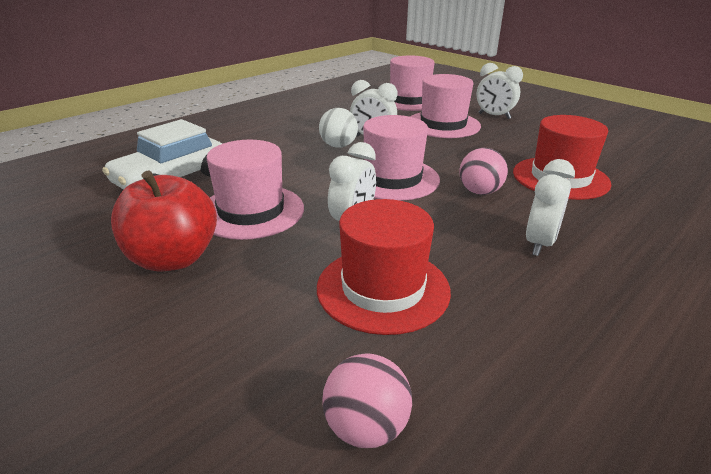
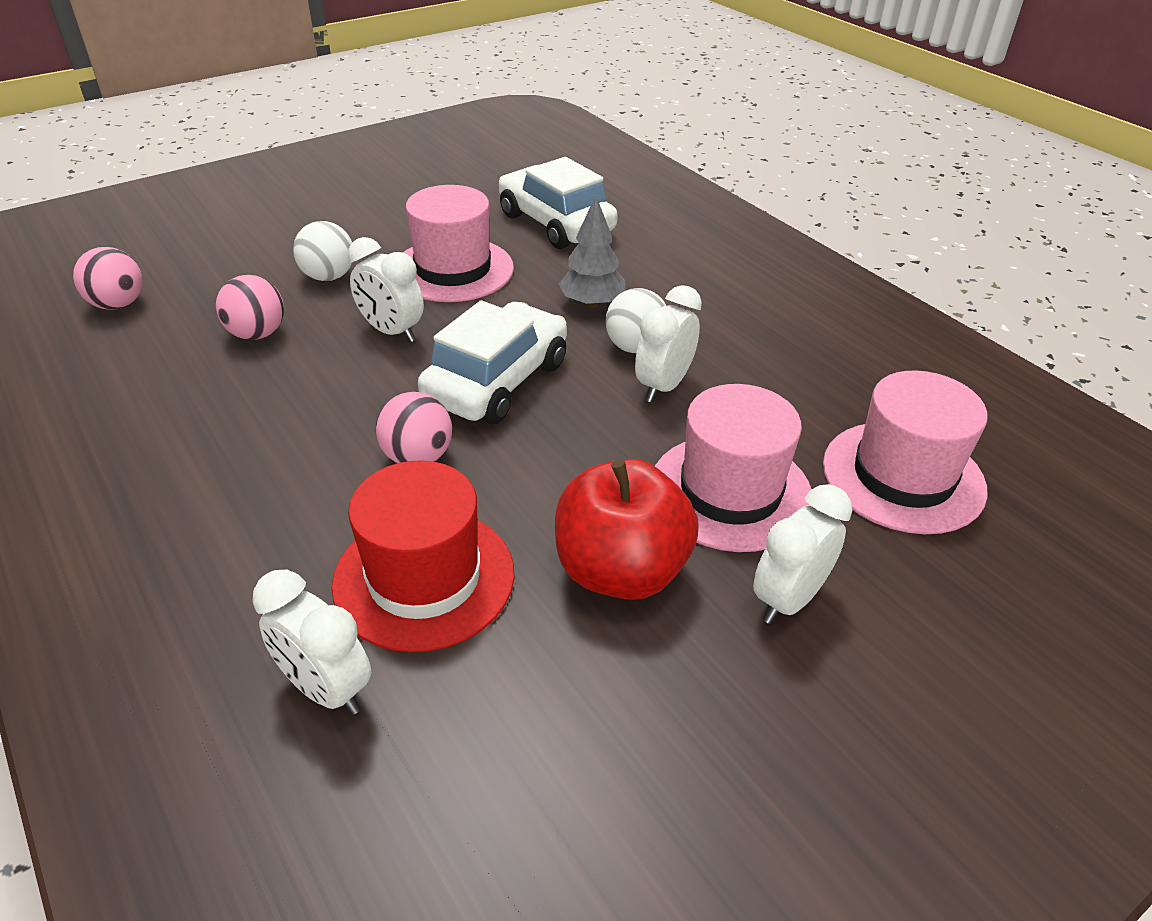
camera: 100 degrees right, 10 degrees up
(173, 258) = (382, 231): red apple -> red apple (621, 570)
(270, 271) = (328, 276): none -> white ball
(292, 159) = (592, 303): none -> grey tree
(383, 289) = (257, 334): red hat -> pink ball
(392, 178) = (497, 381): pink hat -> white car
(539, 243) = (255, 469): white clock -> white clock (326, 688)

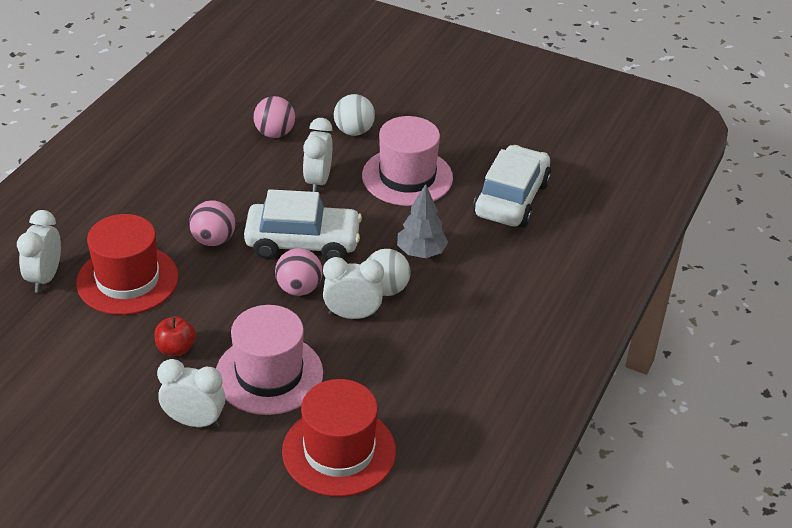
camera: 60 degrees right, 0 degrees up
(118, 304) = (261, 73): pink ball -> pink ball (299, 289)
(621, 570) = (176, 348): red apple -> red apple, size x0.49
(903, 476) = (339, 451): pink hat -> red hat

